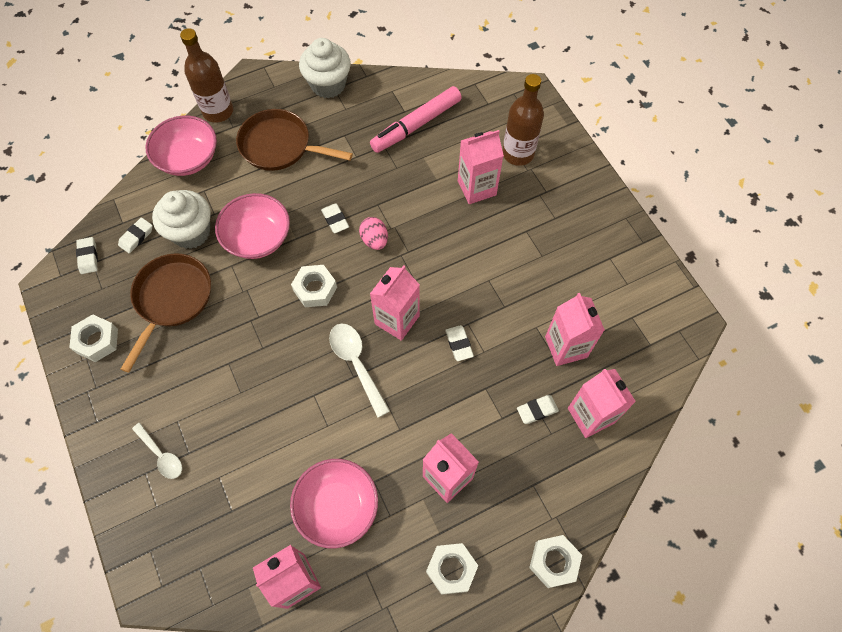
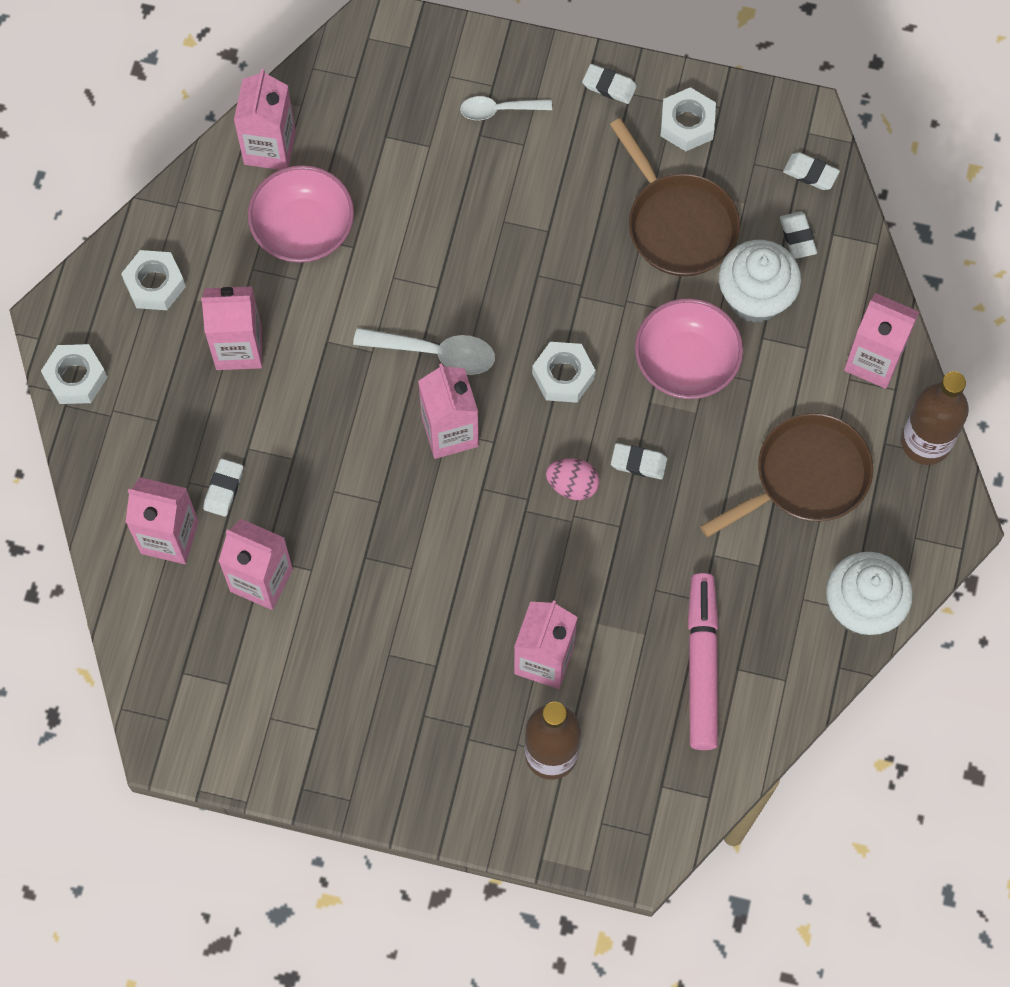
camera: 130 degrees right, 5 degrees up
(188, 158) = (873, 360): pink bowl -> pink carton
(459, 344) = (364, 472): white eraser -> white eraser (609, 86)

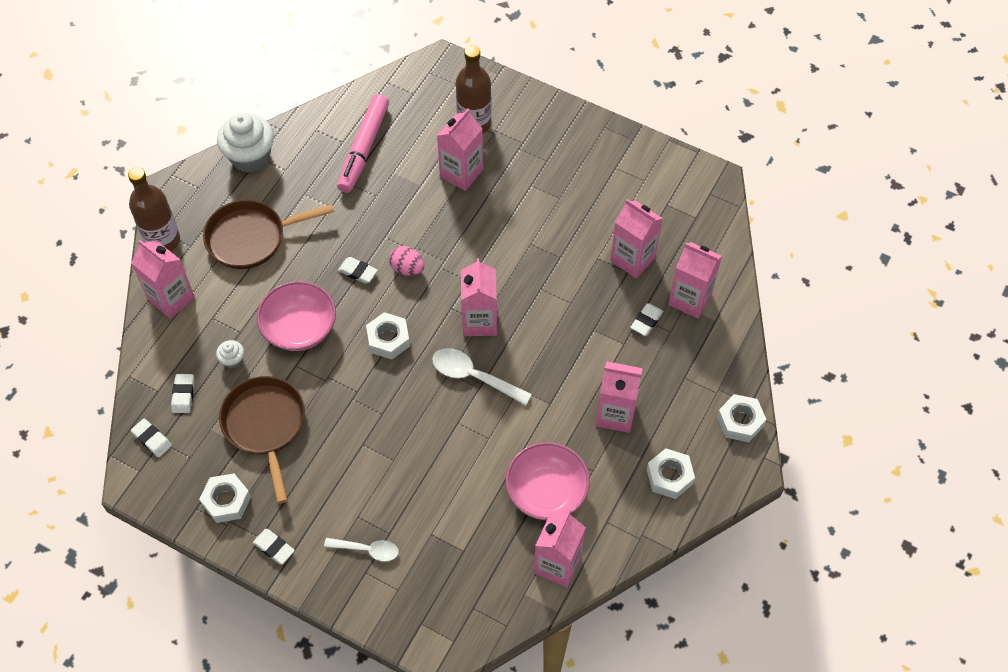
camera: 165 degrees left, 10 degrees down
(755, 297) = (233, 360): white cupcake -> white cupcake, size x0.46

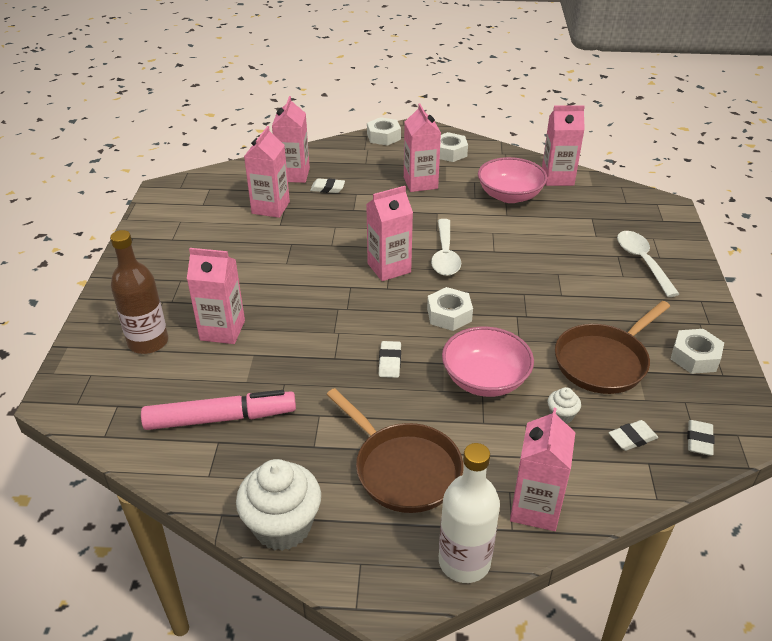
camera: 115 degrees left, 20 degrees down
(162, 240) = (464, 561): brown bottle -> white bottle
(274, 548) = (698, 311): white eraser -> none
(367, 550) = (642, 262): white spoon -> white spoon, size x1.50
(407, 268) = (363, 329): pink egg -> none

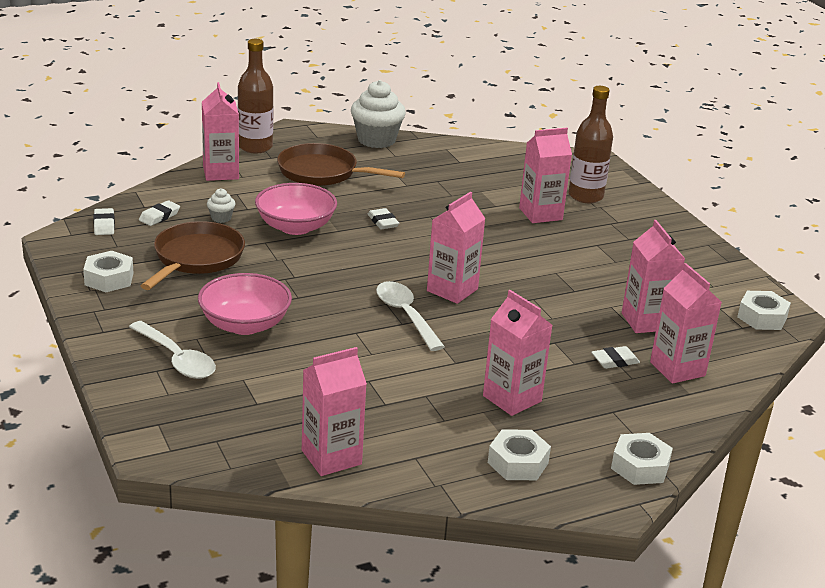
camera: 150 degrees right, 10 degrees down
(220, 418) = (473, 171): pink marker -> none
(449, 315) = (359, 264): white nut -> white nut (762, 317)
(464, 561) = (255, 147): white bottle -> brown bottle
(509, 195) = (382, 409): pink bowl -> pink bowl (245, 324)

